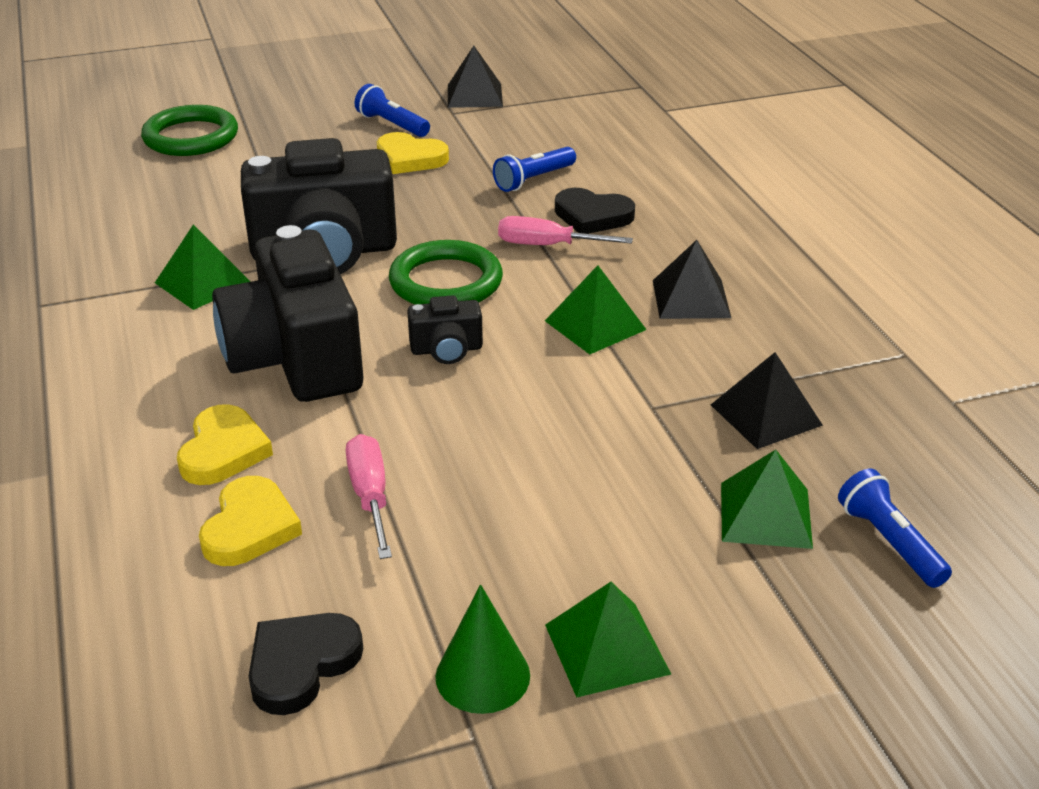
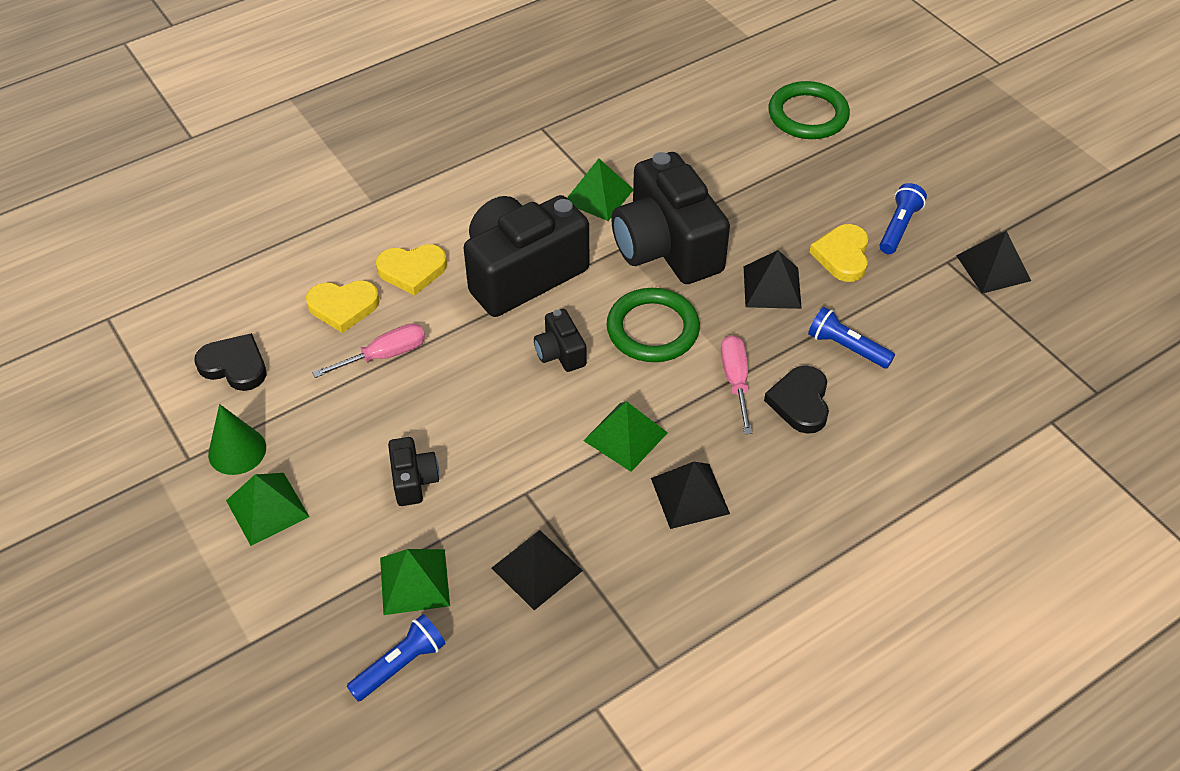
camera: 75 degrees right, 15 degrees up
(428, 202) = (772, 287): none -> black pyramid
(603, 495) = (414, 480): none -> black camera

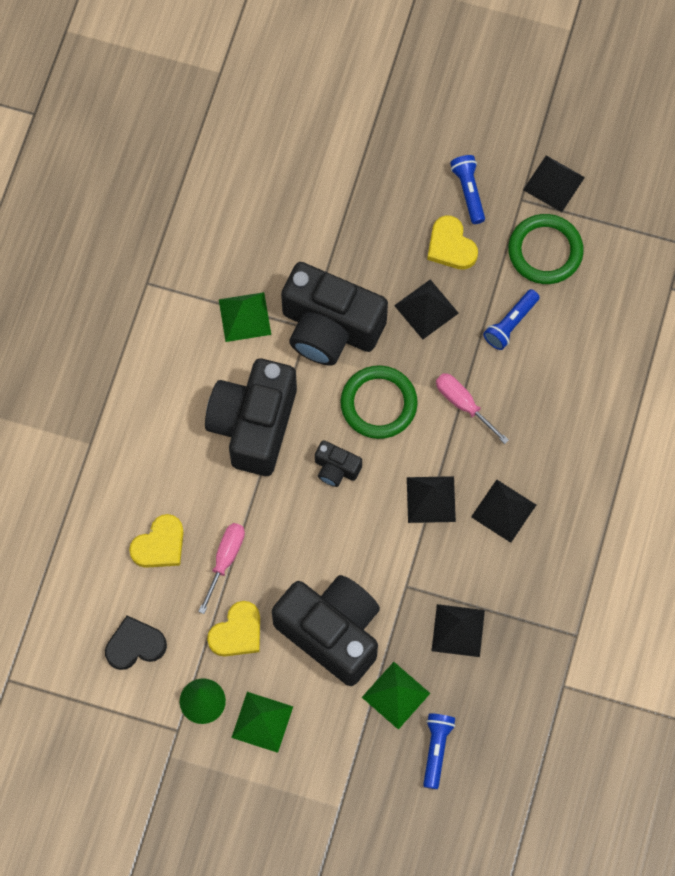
camera: 40 degrees left, 20 degrees up
(412, 270) = (177, 480): yellow heart -> yellow heart (237, 632)
(414, 480) = (332, 632): black camera -> black camera, size x2.25
(625, 436) = (431, 499): green pyramid -> black pyramid
(800, 402) = (515, 390): black heart -> none
(808, 115) = (327, 127): green ring -> green ring (545, 251)
(846, 347) = (510, 324): blue flashlight -> blue flashlight turned 45 degrees counterclockwise

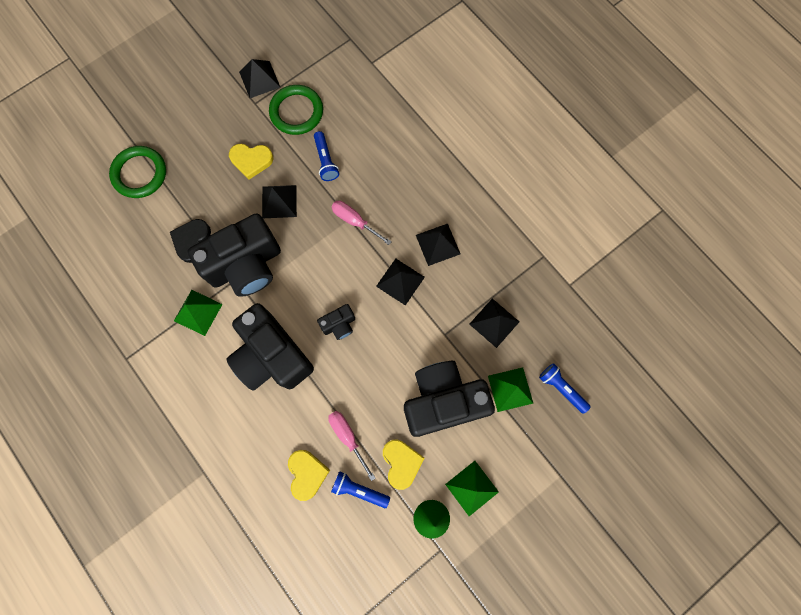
camera: 55 degrees left, 5 degrees up
(135, 645) = (363, 539): black heart -> black heart (192, 241)
(378, 404) = (317, 270): green ring -> green ring (140, 174)
(463, 404) = (355, 221): pink screwdriver -> pink screwdriver turned 45 degrees clockwise
(468, 192) = (226, 128): blue flashlight -> blue flashlight (359, 490)

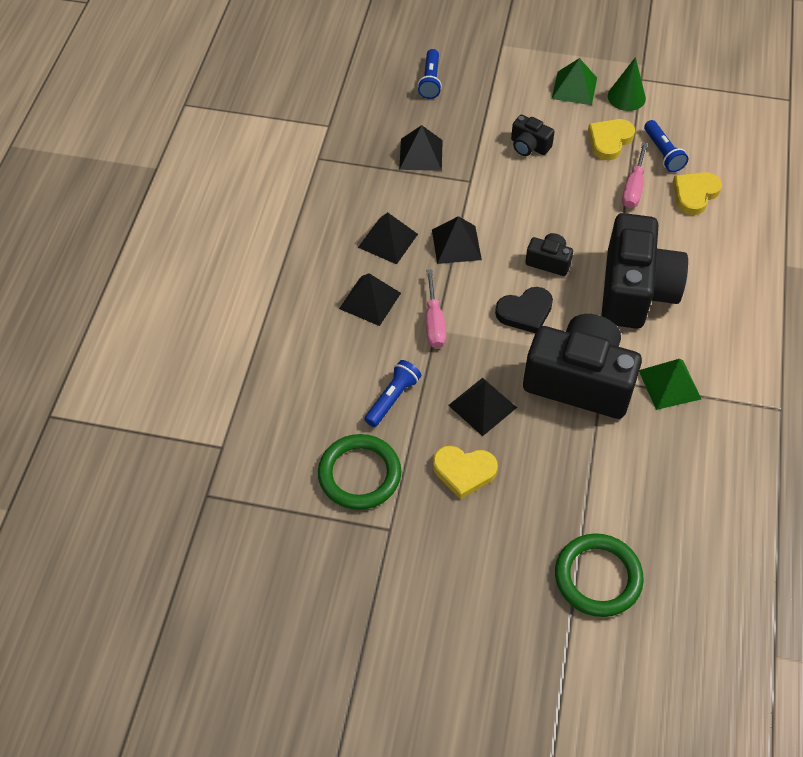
camera: 130 degrees left, 20 degrees down
(192, 241) = (610, 453): black heart -> black heart (525, 312)
(251, 160) = (464, 471): yellow heart -> yellow heart turned 135 degrees clockwise
(259, 79) = (353, 551): black pyramid -> black pyramid (370, 301)
(443, 401) = (529, 146): black camera -> black camera, size x0.44
(510, 389) = (468, 111): green pyramid -> none

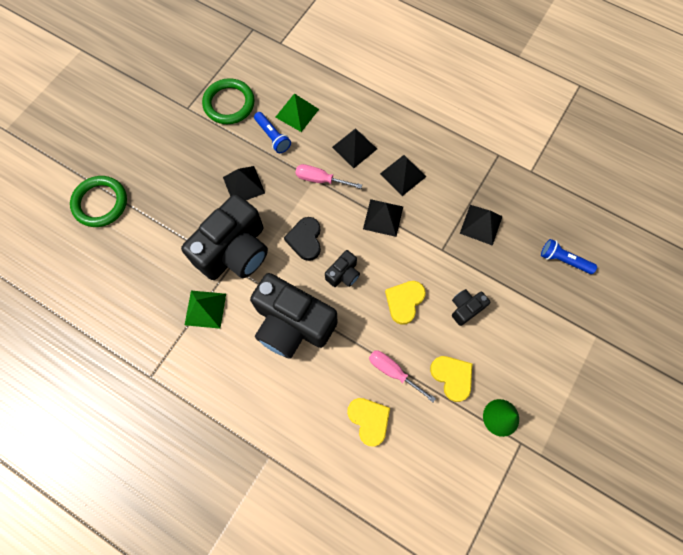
camera: 110 degrees right, 15 degrees up
(464, 471) = (203, 158): yellow heart -> yellow heart (404, 301)
(574, 88) = (524, 375): green pyramid -> green pyramid (297, 113)
(662, 153) = (424, 416): blue flashlight -> none

